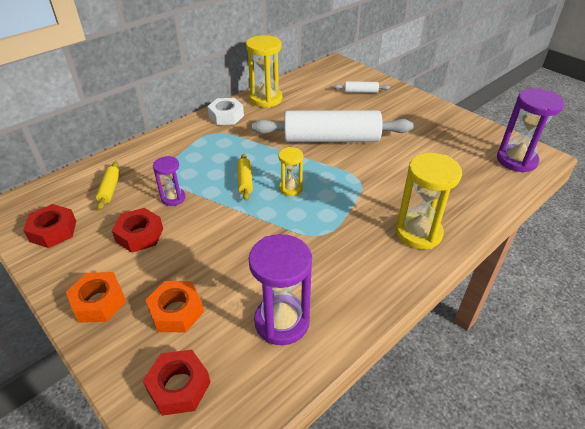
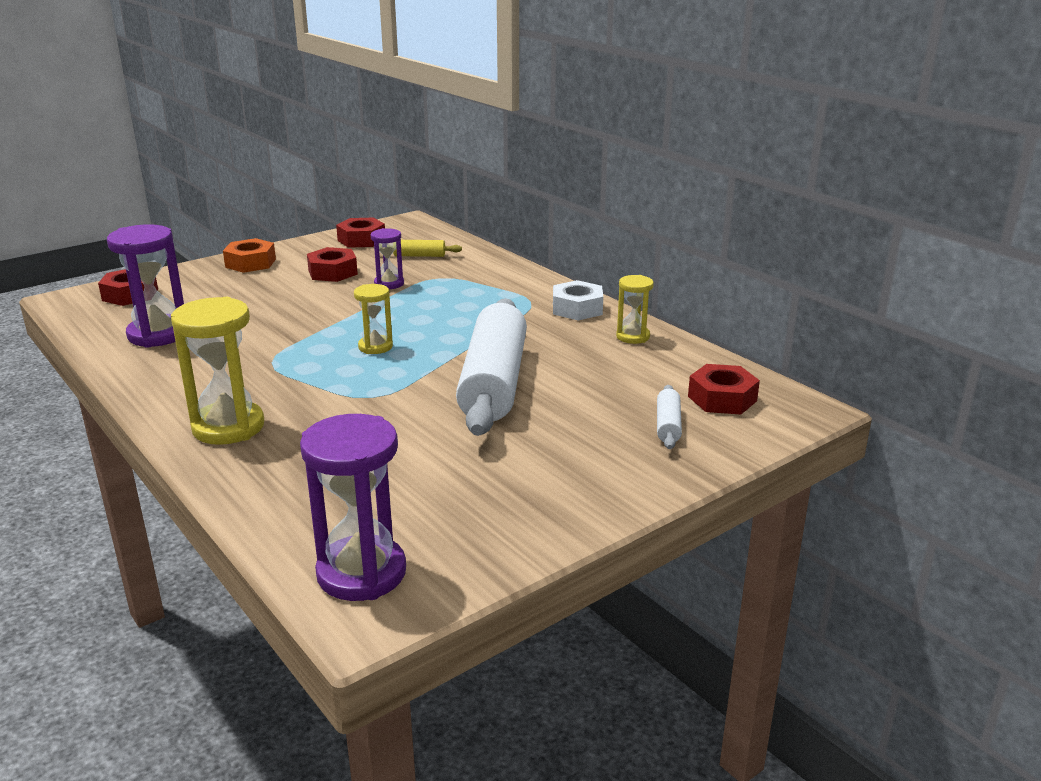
camera: 95 degrees right, 15 degrees down
(176, 311) = (213, 291): orange nut -> none
(245, 181) = (405, 320): yellow rolling pin -> none
(266, 99) = (633, 337): yellow hourglass -> yellow hourglass, size x0.57
(331, 79) = (722, 398): none -> red nut

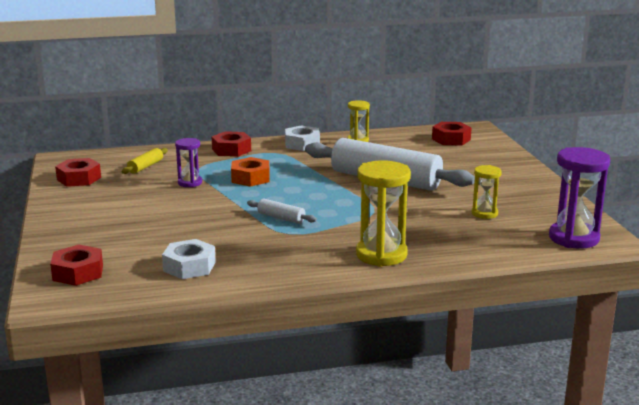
camera: 65 degrees left, 5 degrees down
(158, 334) = (189, 266): purple hourglass -> white nut
(250, 263) = (70, 221): orange nut -> orange nut (250, 178)
(333, 272) = (138, 196): red nut -> red nut (231, 150)
(375, 347) = (299, 201): yellow hourglass -> yellow hourglass (484, 213)
(668, 425) = (470, 154): white rolling pin -> white rolling pin (281, 218)

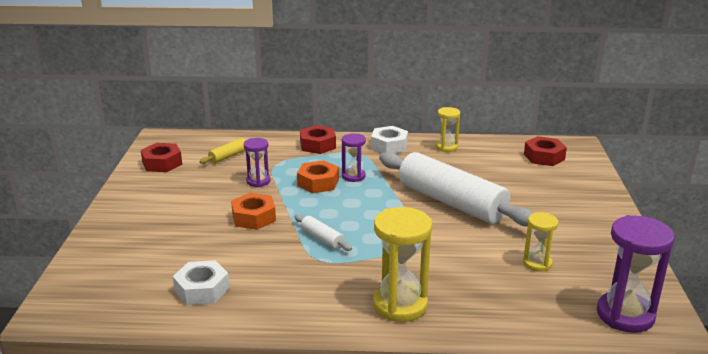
camera: 15 degrees right, 5 degrees up
(78, 272) = (97, 280): red nut -> none
(204, 210) = (254, 217): none -> orange nut
(282, 170) = (353, 176): none -> purple hourglass

